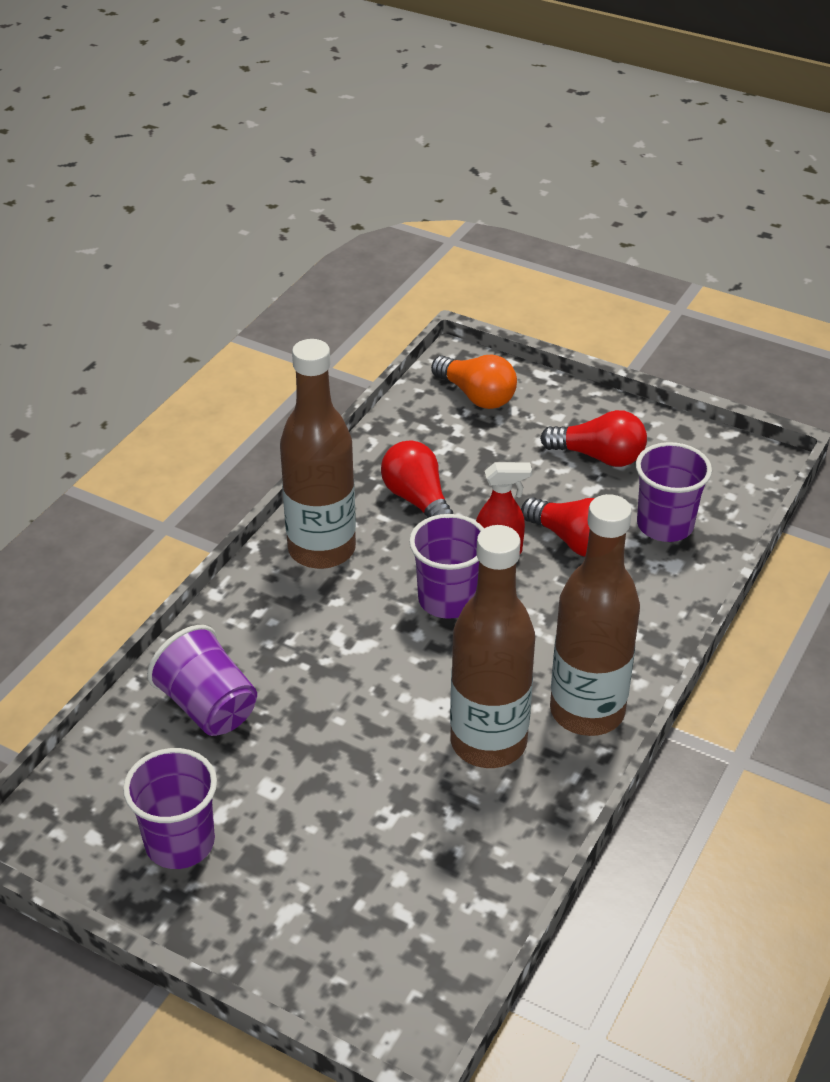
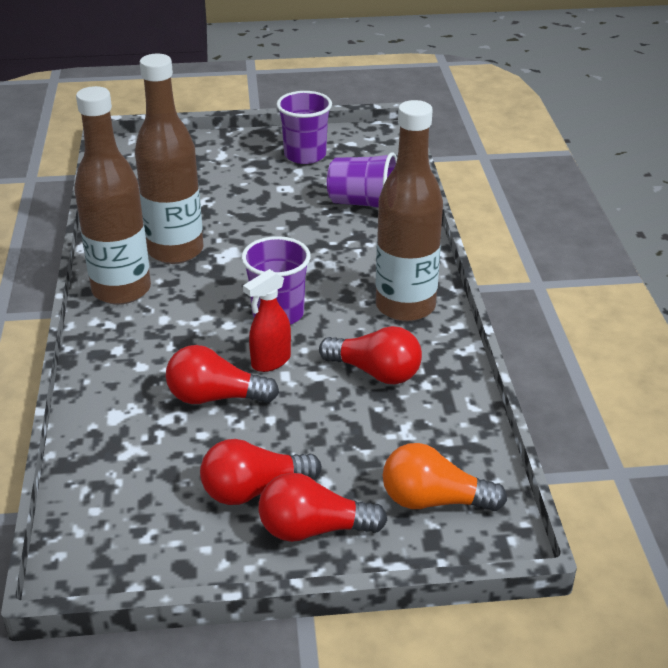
camera: 145 degrees right, 5 degrees down
(577, 415) = (314, 529): none -> red light bulb
(665, 525) = (143, 448): purple cup -> none

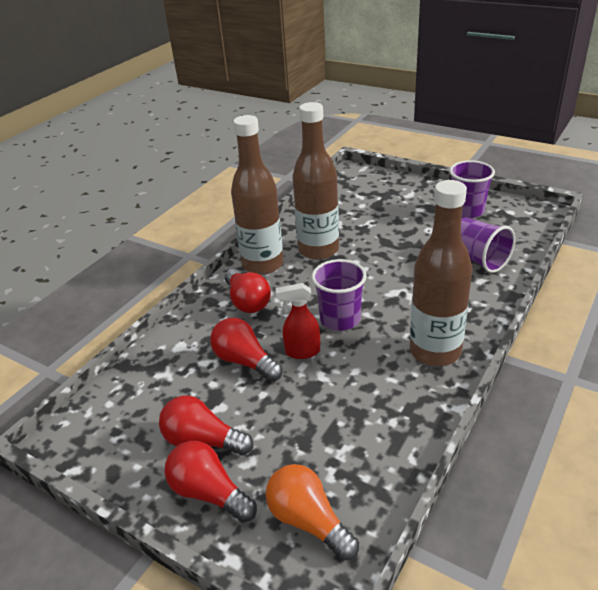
camera: 40 degrees right, 0 degrees up
(375, 372) = (364, 393): red light bulb -> red light bulb (247, 301)

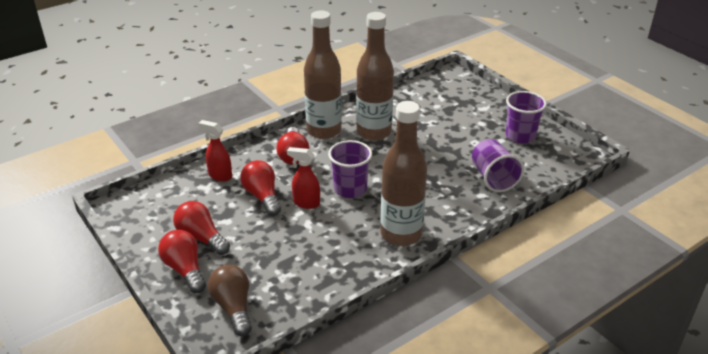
camera: 20 degrees right, 0 degrees up
(175, 353) = (220, 176): none -> red spray bottle
(309, 521) = (233, 307): orange light bulb -> brown light bulb

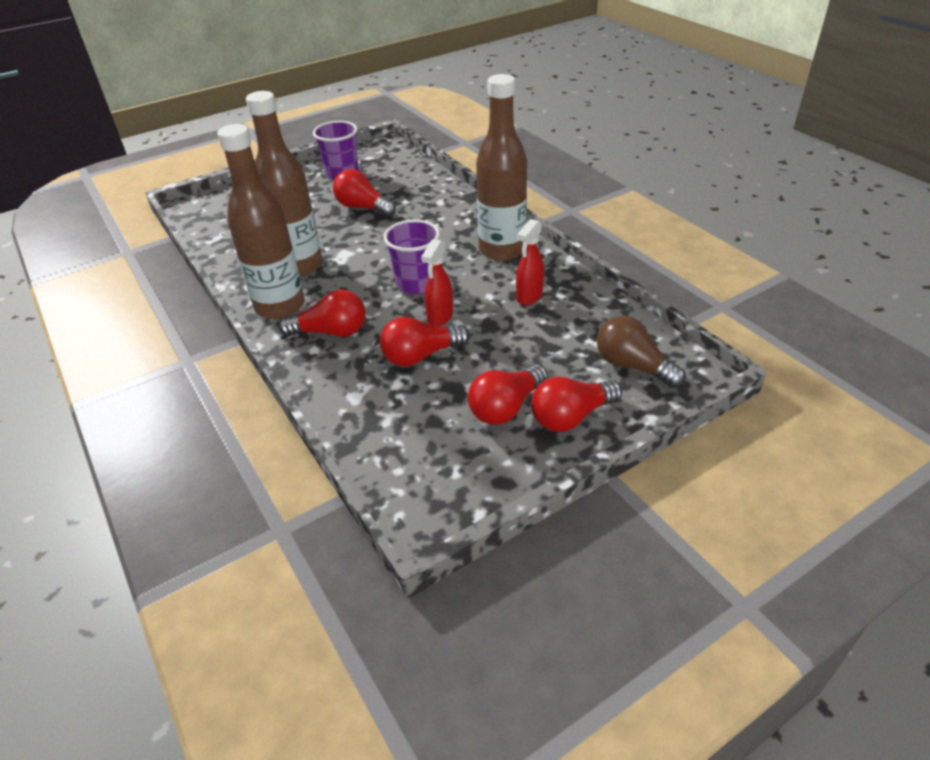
camera: 85 degrees left, 5 degrees up
(220, 176) = (363, 402): red spray bottle -> red spray bottle (529, 297)
(233, 307) = (633, 366): brown light bulb -> brown light bulb turned 60 degrees clockwise
(463, 153) = (363, 208): none -> red light bulb
(493, 178) = (413, 193): purple cup -> none

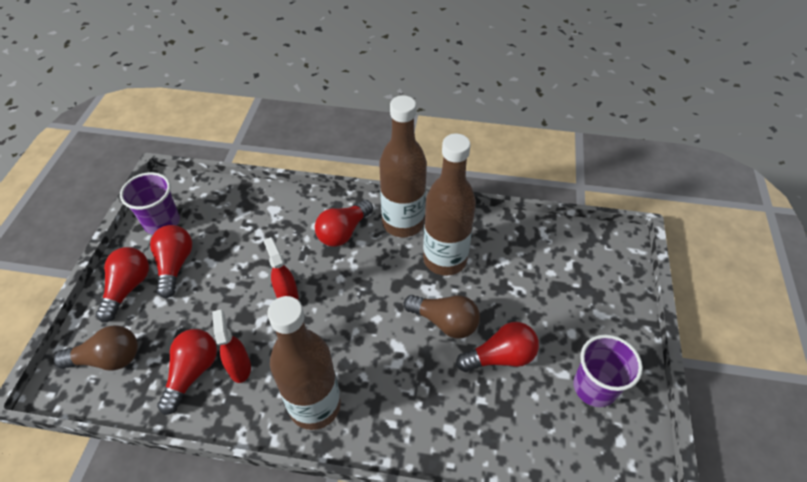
camera: 130 degrees right, 10 degrees up
(363, 238) = (444, 322): none -> brown light bulb
(416, 283) = (340, 311): purple cup -> purple cup (162, 222)
(421, 355) = (265, 259): red light bulb -> red light bulb (192, 373)

